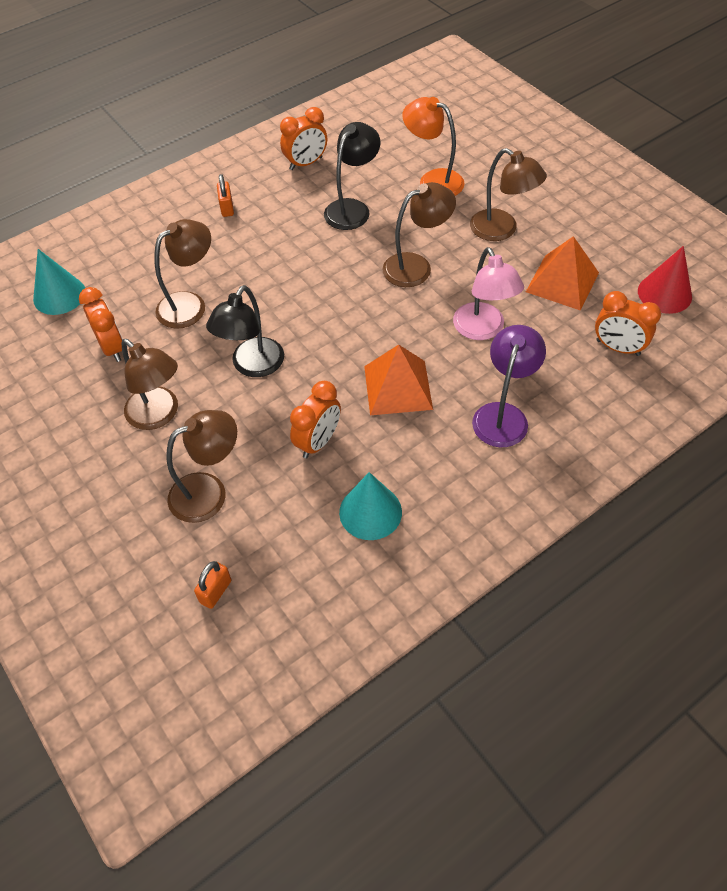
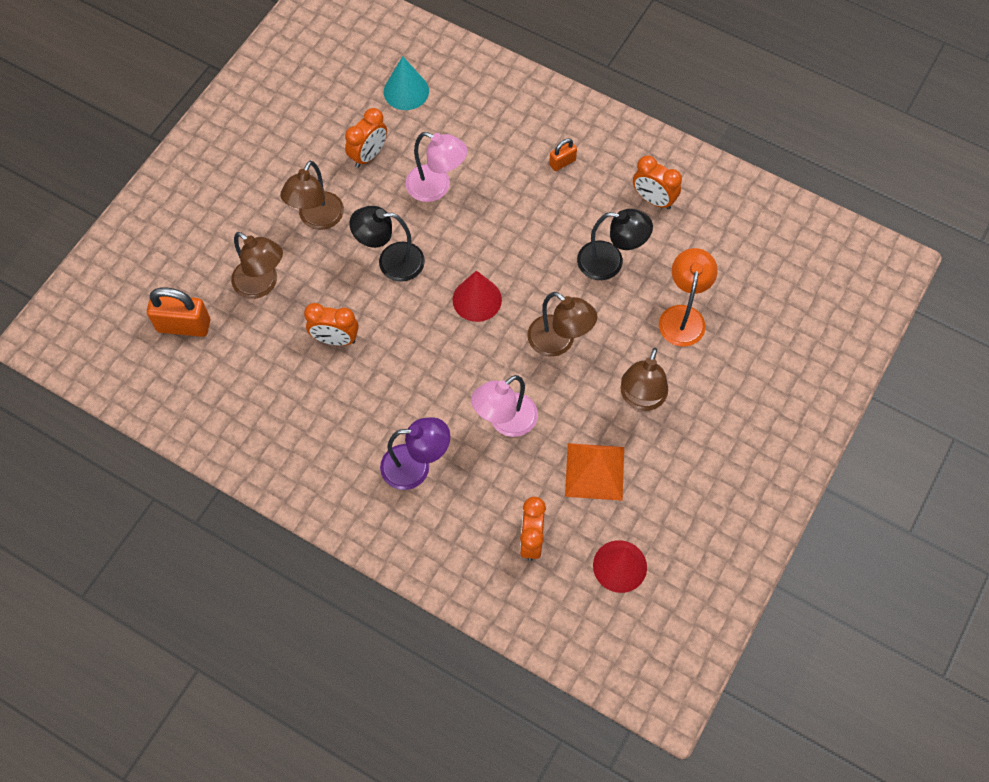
camera: 65 degrees right, 10 degrees up
(190, 304) = (436, 187): brown lamp -> pink lamp
(215, 591) = (184, 325): orange padlock -> orange padlock, size x1.87
(337, 311) = (477, 299): none -> red cone
(370, 512) = (285, 400): turquoise cone -> none
(398, 387) = (413, 377): orange pyramid -> none

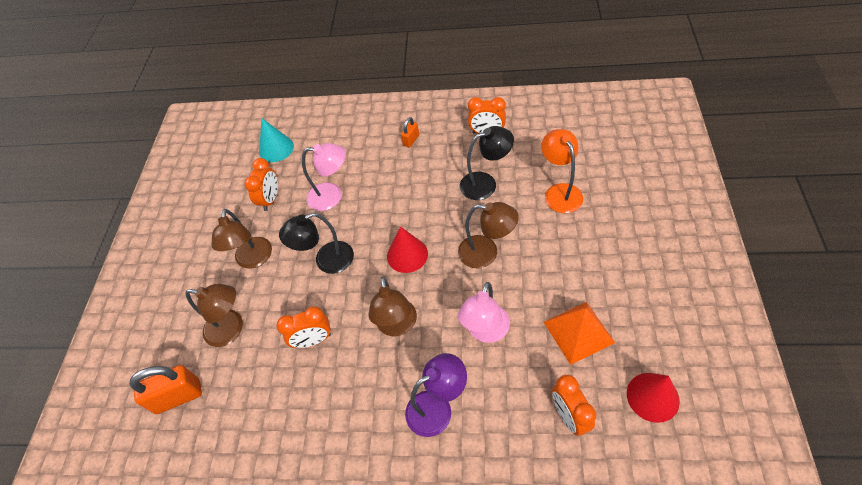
camera: 20 degrees left, 10 degrees down
(641, 399) = (572, 261): brown lamp -> brown lamp (397, 326)

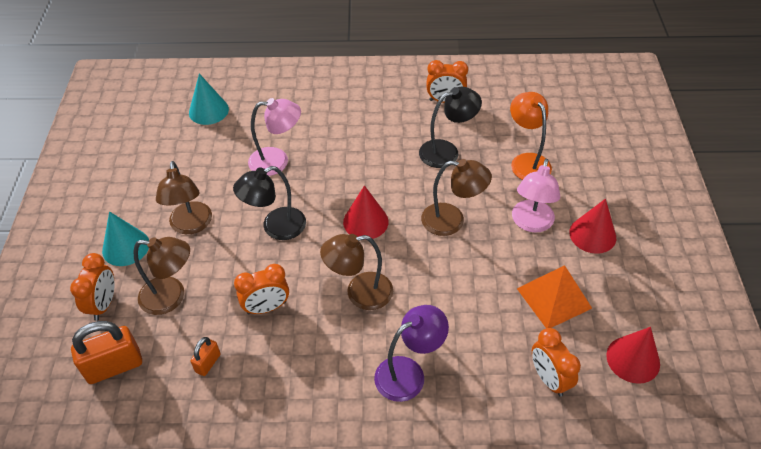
camera: 10 degrees left, 5 degrees down
(196, 281) = (126, 247): none -> turquoise cone
(270, 199) = (206, 163): orange clock -> orange clock (104, 304)
(397, 326) = (359, 293): brown lamp -> brown lamp turned 90 degrees clockwise
(411, 140) = (362, 106): orange padlock -> orange padlock (208, 363)
(485, 332) = (455, 298): pink lamp -> pink lamp (531, 223)
(619, 266) = (592, 235): none -> red cone

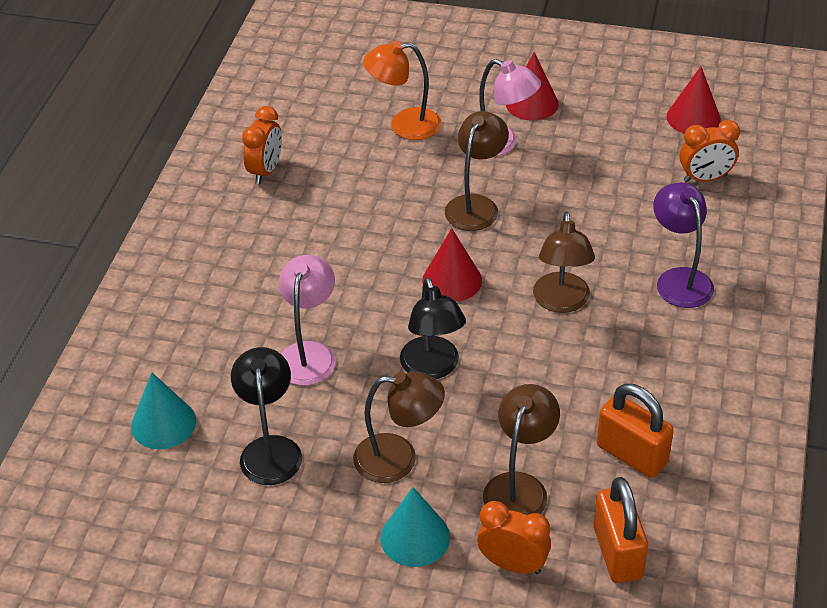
camera: 75 degrees left, 5 degrees down
(208, 363) = (631, 454): orange padlock -> orange padlock, size x1.87
(266, 307) = (561, 390): orange clock -> none
(447, 151) = (360, 187): black lamp -> black lamp (270, 449)
(554, 298) = (608, 151): orange pyramid -> none

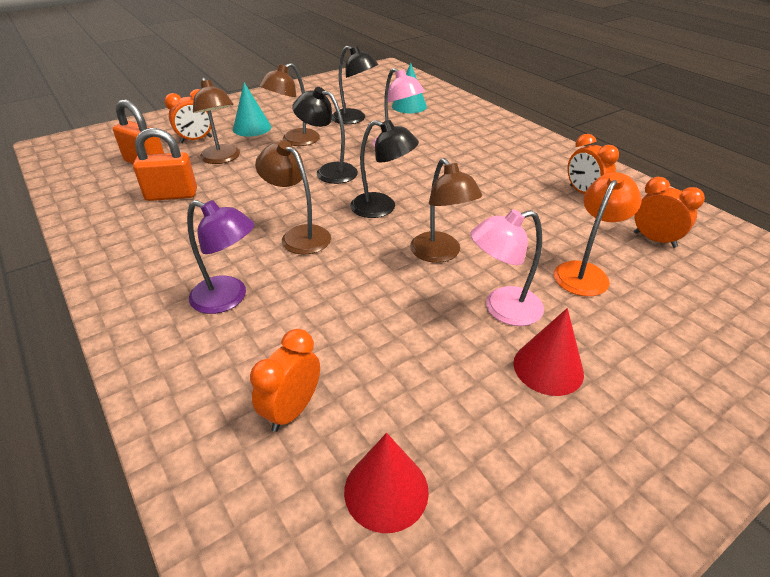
camera: 130 degrees right, 5 degrees down
(309, 108) = (654, 240): none -> orange clock
(452, 280) = (382, 208): red cone -> black lamp

